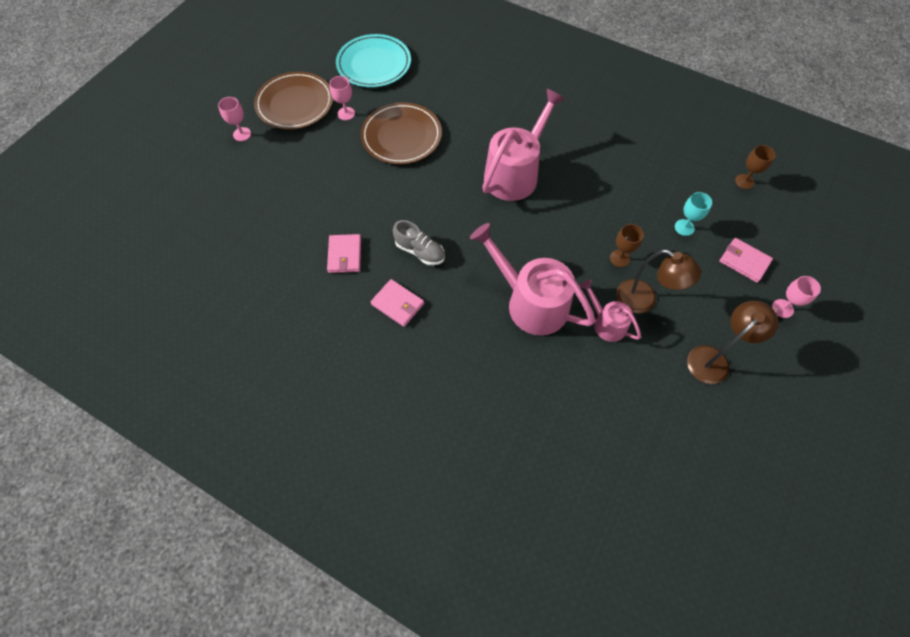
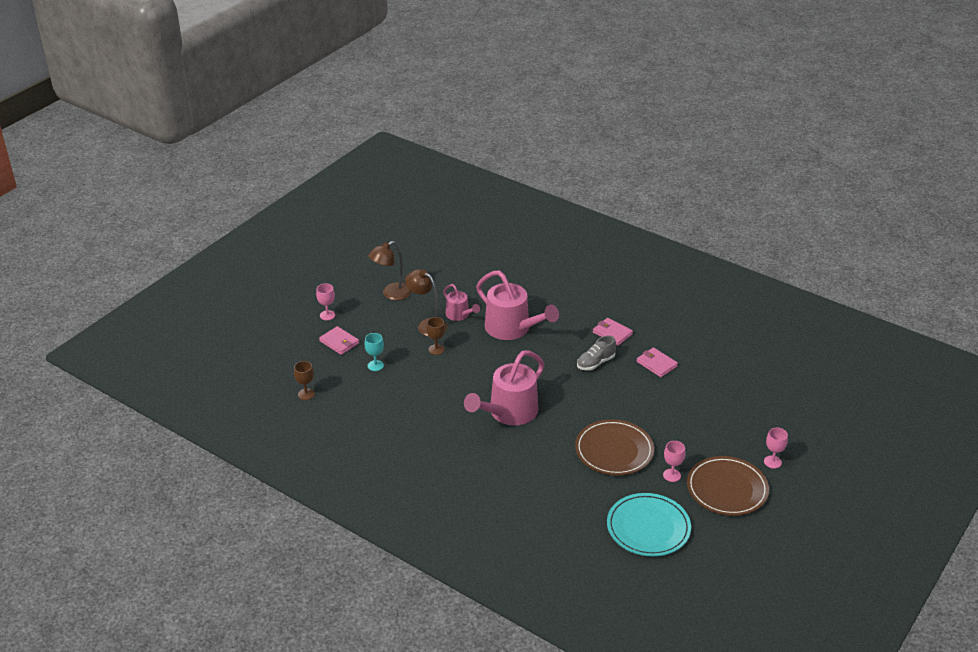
camera: 175 degrees left, 25 degrees down
(344, 255) = (656, 364): pink wallet -> pink wallet turned 45 degrees counterclockwise
(420, 251) = (595, 363): grey shoe -> grey shoe turned 75 degrees counterclockwise

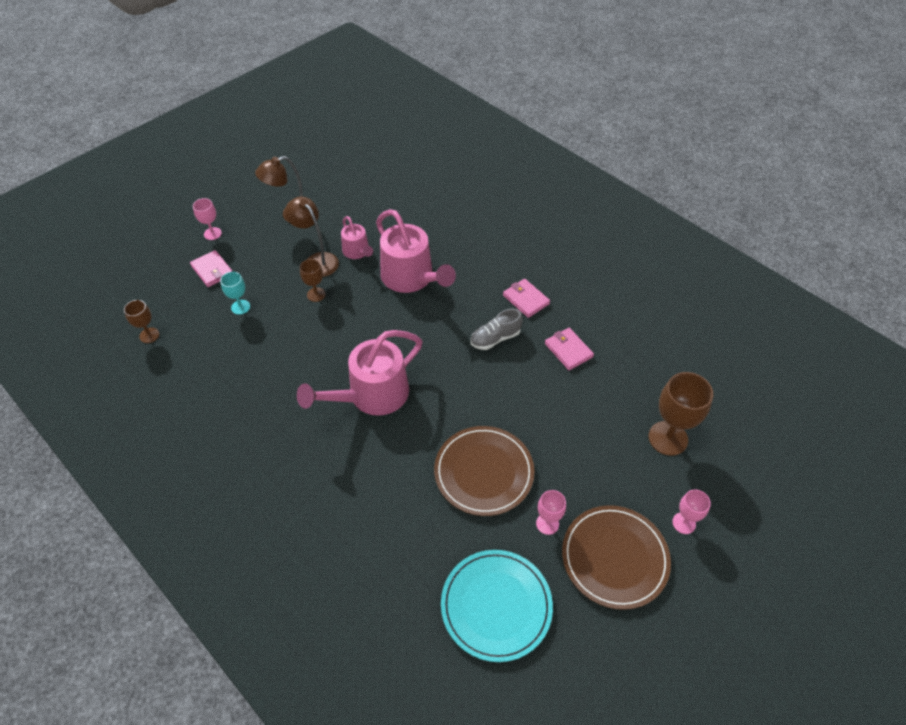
camera: 10 degrees right, 15 degrees up
(748, 412) = (668, 438): none -> brown goblet

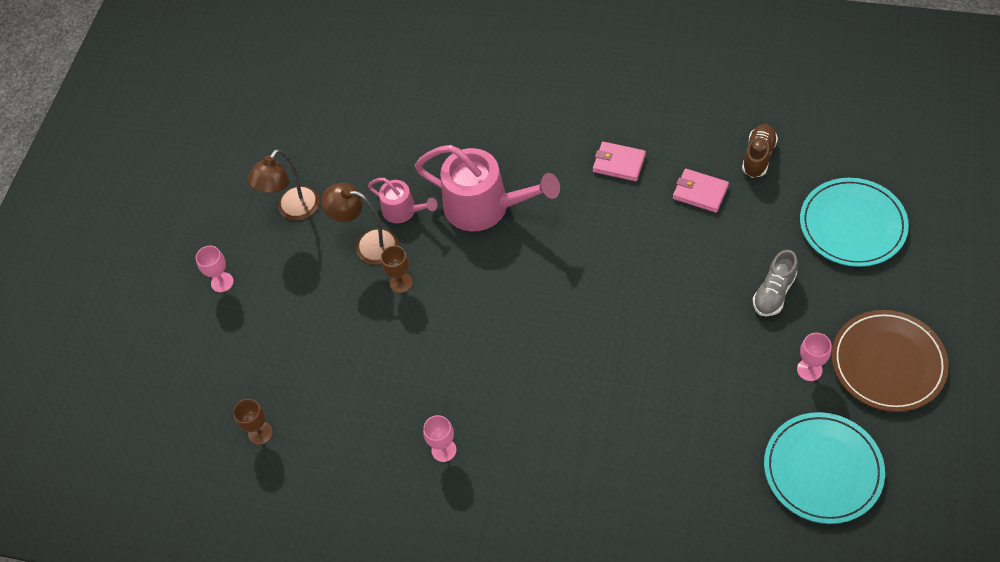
camera: 25 degrees left, 5 degrees up
(212, 270) = (262, 323): pink wallet -> none
(240, 307) = (332, 344): turquoise goblet -> none
(371, 395) = (550, 352): pink watering can -> none
(484, 472) = (717, 359): brown plate -> none
(495, 338) = (622, 221): grey shoe -> grey shoe (774, 293)
(632, 350) = (758, 157): none -> brown shoe
(668, 438) = (852, 225): brown goblet -> turquoise plate
(684, 523) = (921, 295): pink goblet -> pink goblet (444, 450)

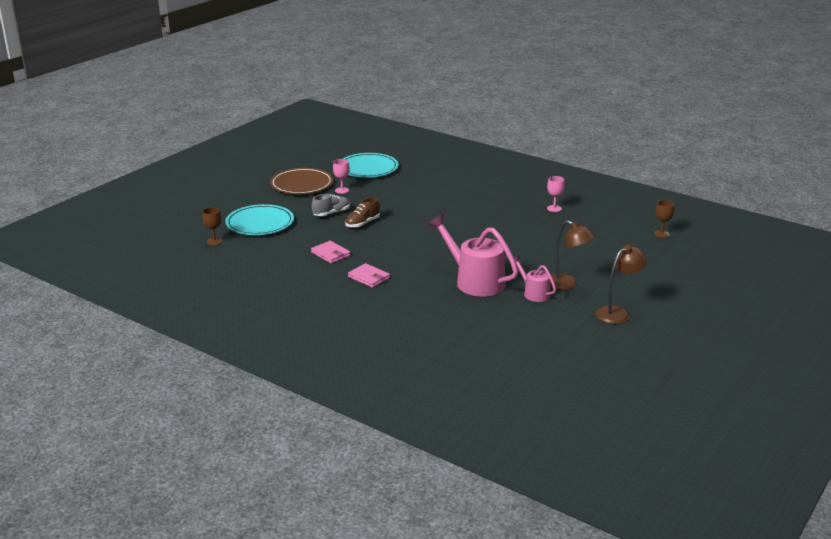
camera: 165 degrees left, 30 degrees down
(222, 282) = (679, 293): pink goblet -> none
(401, 283) = (551, 265): brown goblet -> brown goblet (214, 241)
(758, 157) = (278, 258): brown shoe -> brown shoe (362, 223)

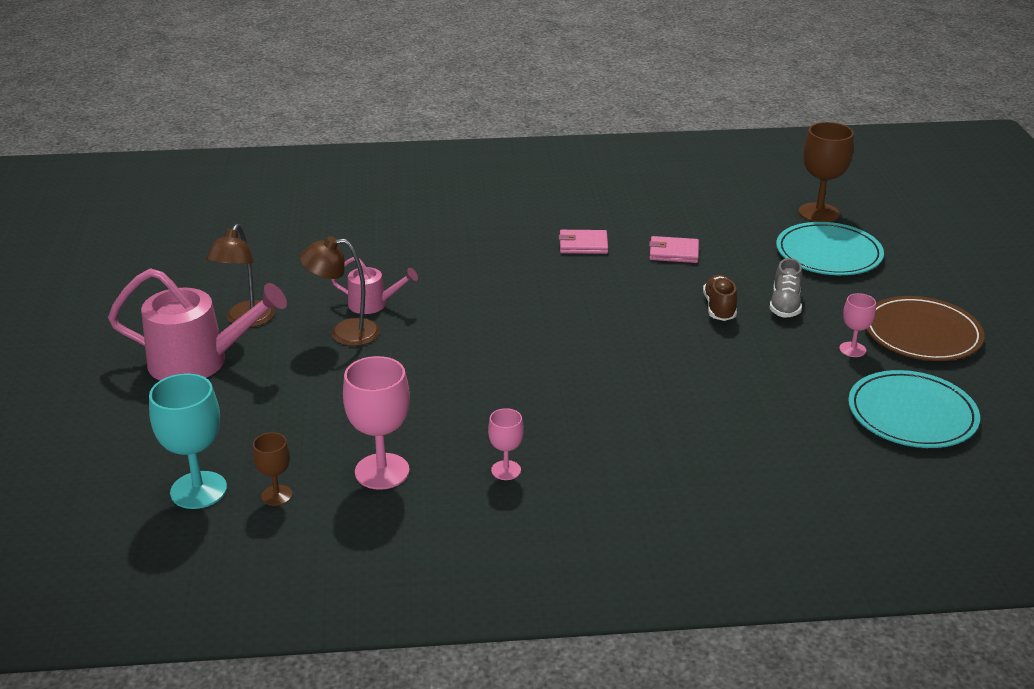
camera: 140 degrees right, 5 degrees up
(214, 241) = (818, 213): brown goblet -> brown goblet, size x1.83
(474, 281) = (461, 290): pink watering can -> pink watering can (199, 361)
(607, 225) = (382, 471): none -> pink goblet
(696, 247) = (198, 490): none -> turquoise goblet

